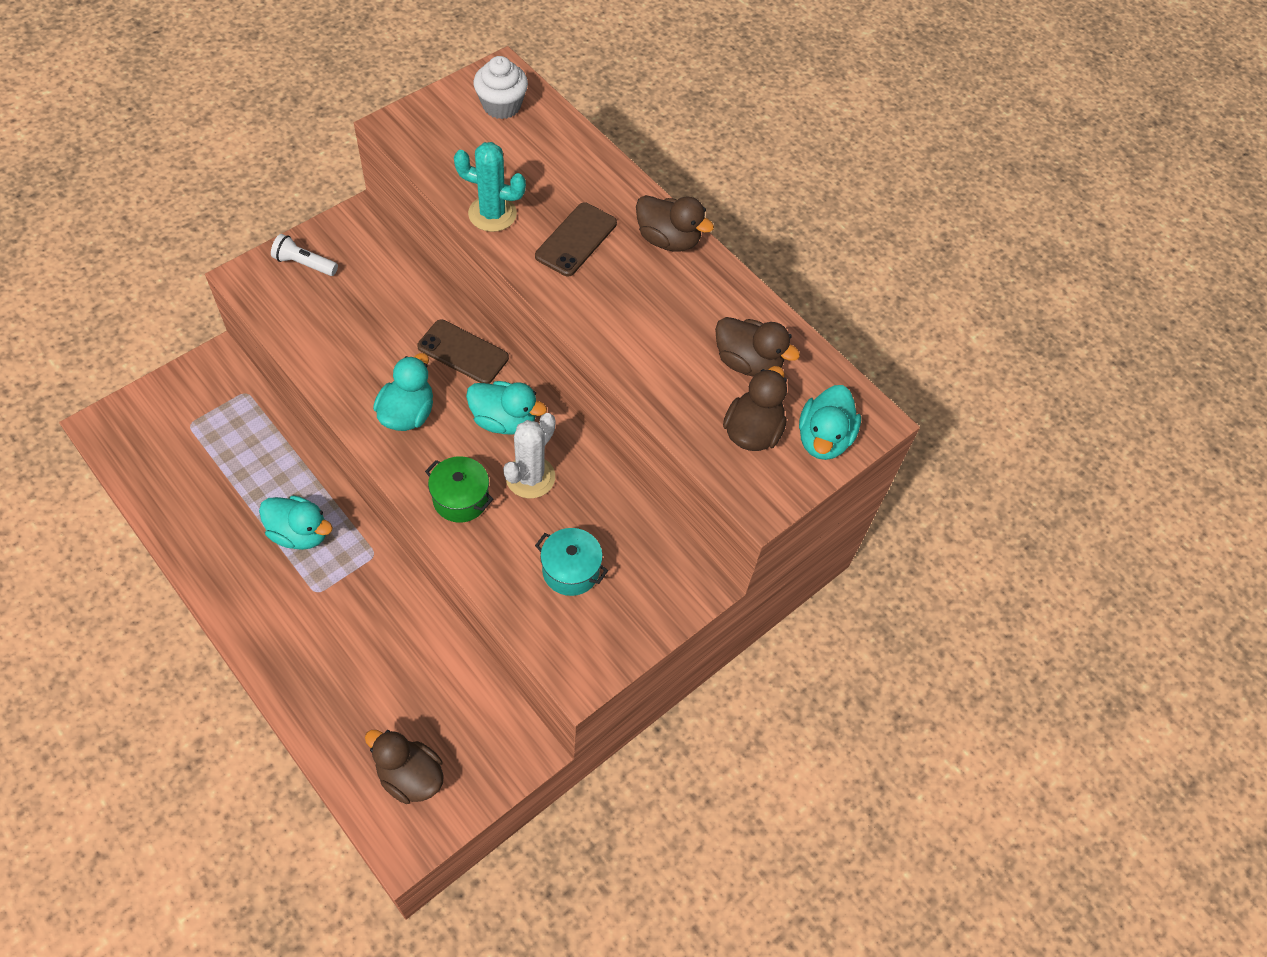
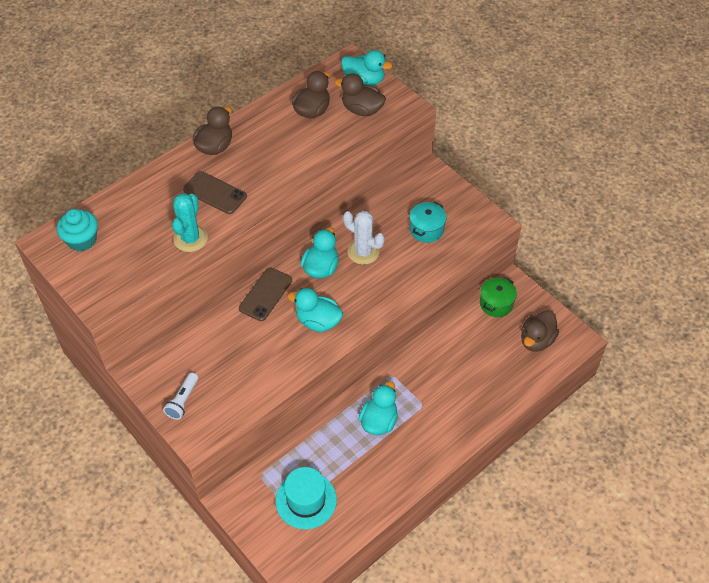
camera: 85 degrees left, 5 degrees down
(198, 441) = (306, 500): none -> turquoise hat
(461, 499) = (382, 287): green pot -> green pot (496, 304)
(501, 106) = (82, 240): white cupcake -> turquoise cupcake

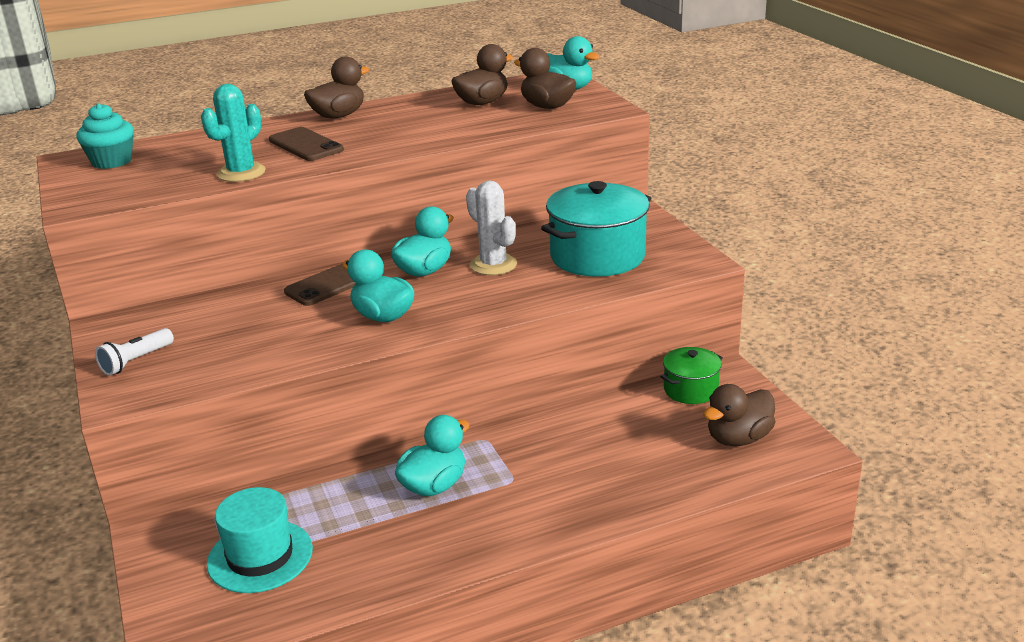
camera: 20 degrees right, 25 degrees down
(426, 229) = (597, 256): turquoise pot -> turquoise pot, size x1.83

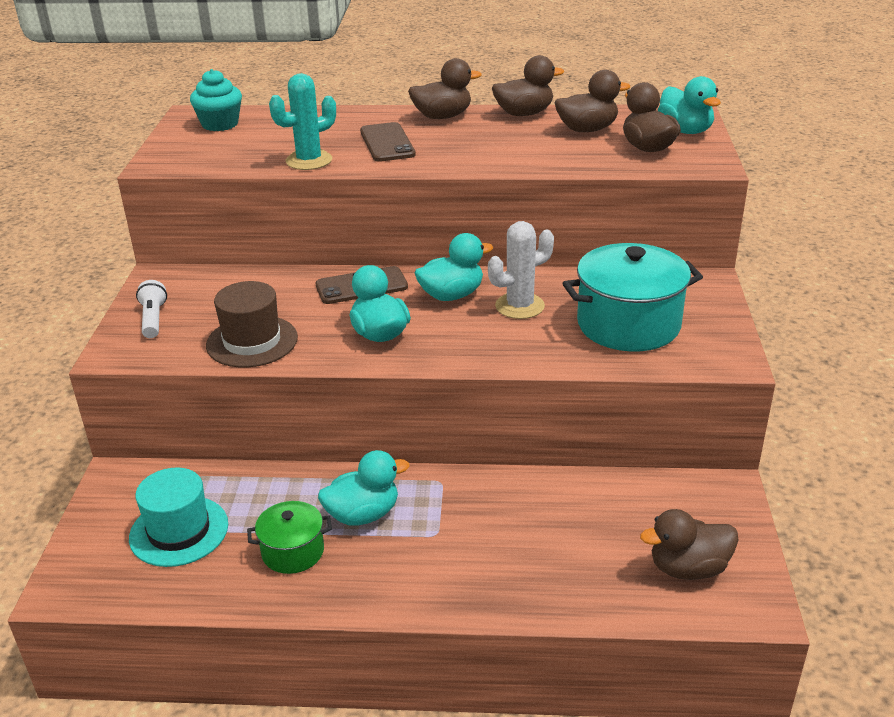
camera: 25 degrees right, 5 degrees up
(136, 361) = (153, 319): white flashlight -> white flashlight turned 105 degrees clockwise
(261, 353) = (252, 341): none -> brown hat
(413, 101) = (524, 114): none -> brown duck
(493, 265) = (519, 306): white cactus -> white cactus turned 75 degrees clockwise
(690, 390) = (676, 495): green pot -> green pot (293, 551)

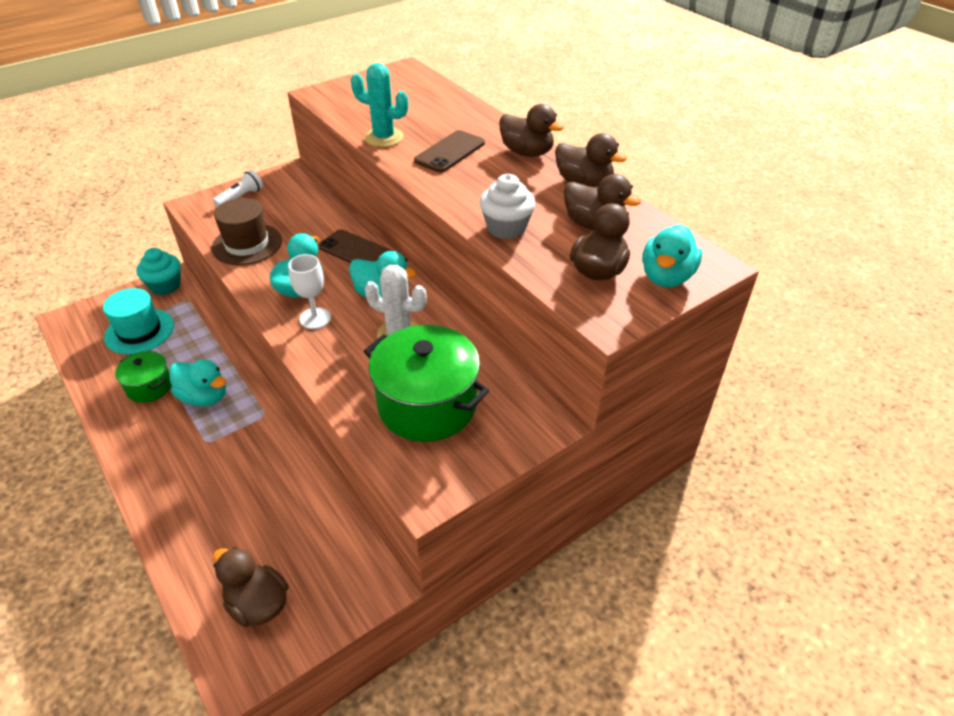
camera: 50 degrees right, 10 degrees up
(220, 124) = (402, 83): turquoise cupcake -> turquoise cupcake (165, 286)
(437, 340) = (315, 318): none -> white goblet
(542, 159) = (506, 228): none -> white cupcake
(628, 324) = (427, 405): turquoise pot -> green pot

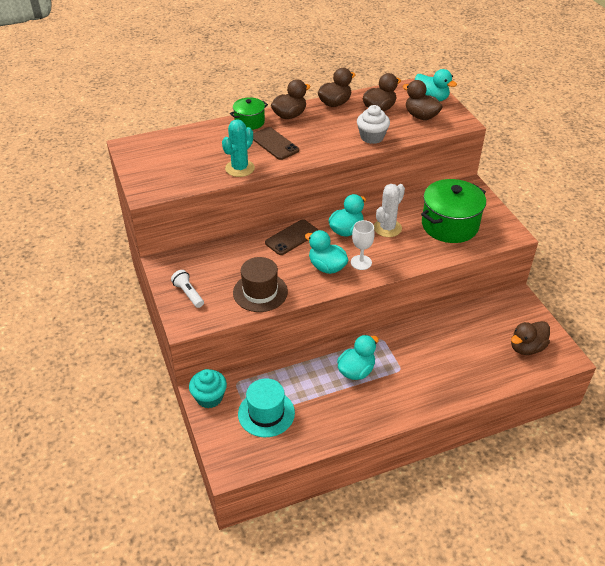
camera: 75 degrees left, 0 degrees up
(149, 387) = (336, 403): green pot -> green pot (249, 122)

